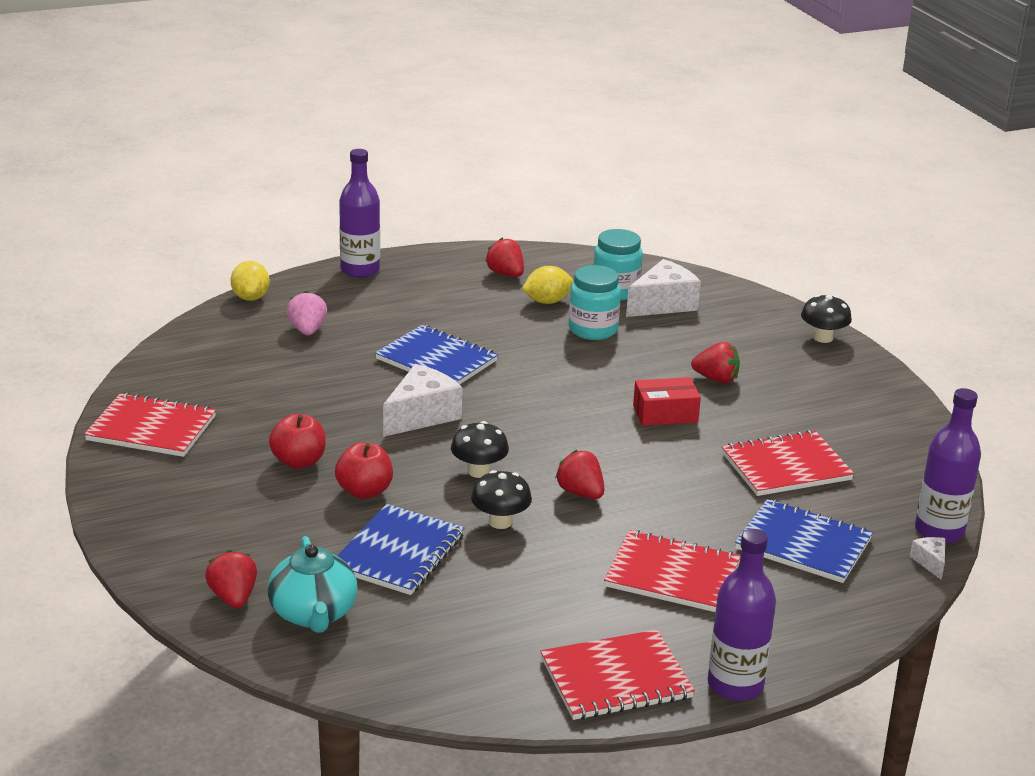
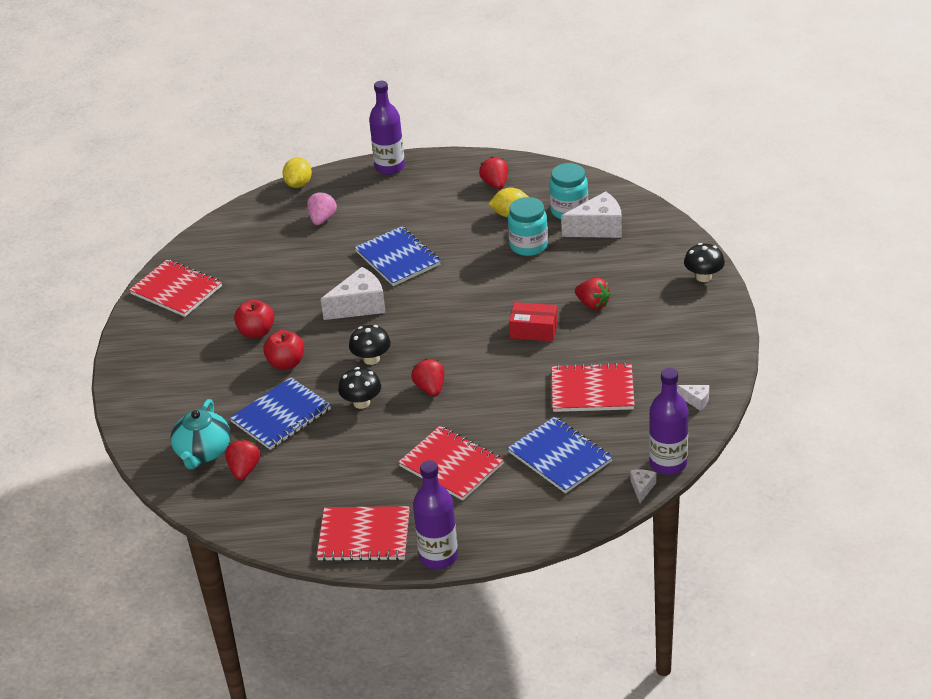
camera: 25 degrees right, 10 degrees up
(233, 598) = (161, 431): red strawberry -> red strawberry (244, 470)
(917, 460) = (696, 400): none -> white cheese

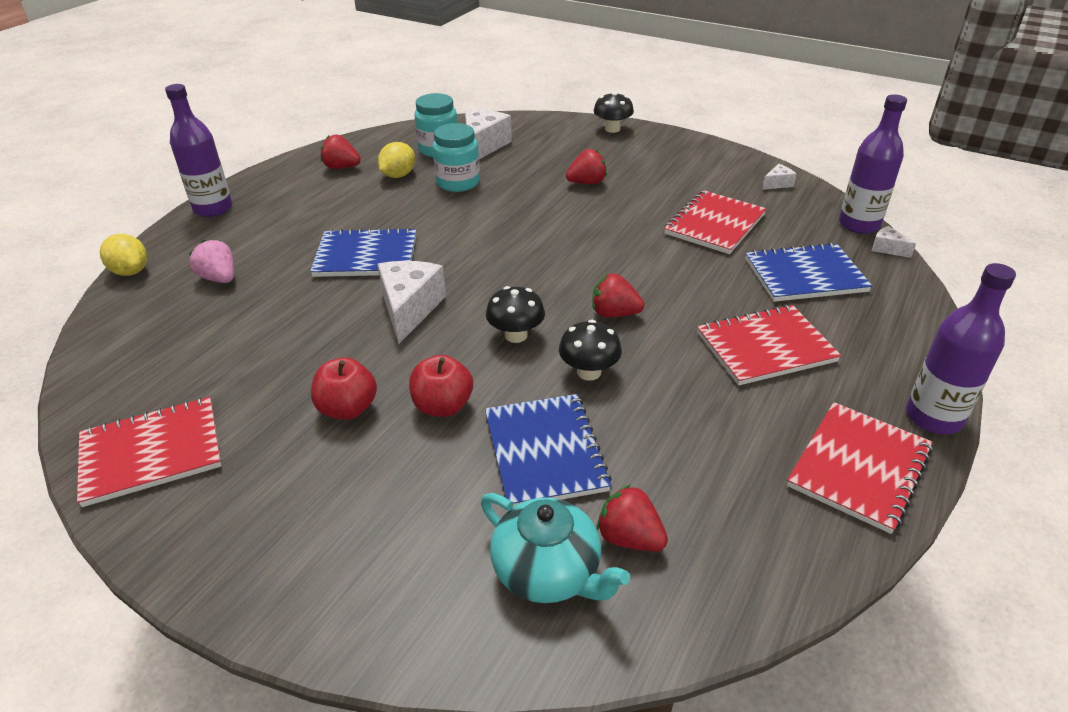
camera: 60 degrees left, 0 degrees up
(534, 330) = (588, 222): red box -> none

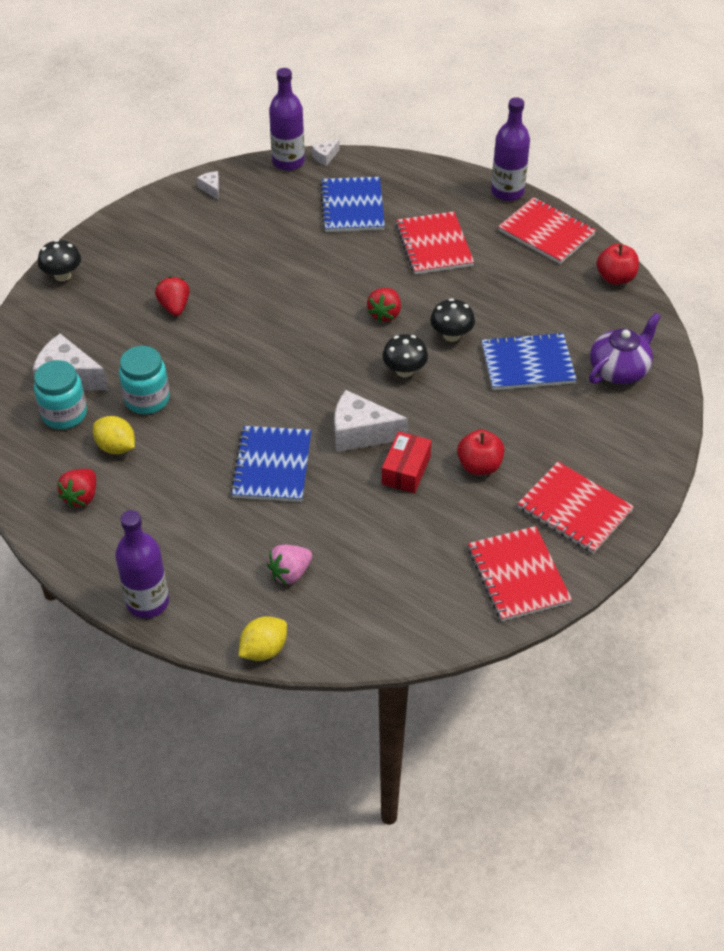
camera: 85 degrees left, 10 degrees up
(348, 346) = (406, 470): none -> red box
(443, 406) = (480, 413): red apple -> red apple (615, 278)
(548, 572) = (619, 370): turquoise teapot -> purple teapot
(629, 538) = (596, 334): red strawberry -> none
(714, 224) = (269, 239): red notebook -> red notebook (574, 509)

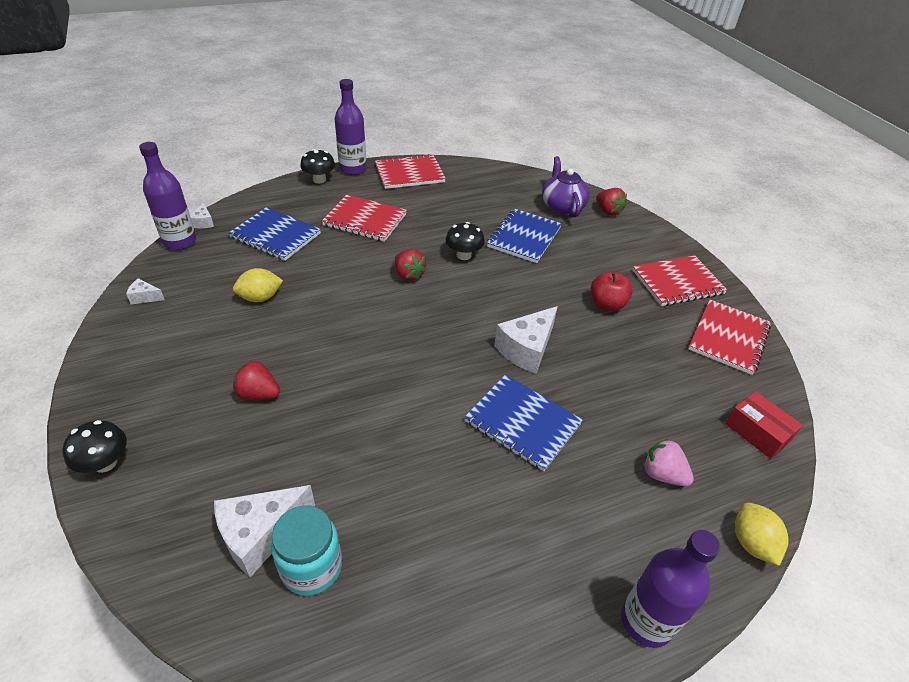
camera: 60 degrees left, 5 degrees down
(81, 497) = (451, 613): red strawberry -> red strawberry (608, 211)
(116, 447) = (403, 539): yellow lemon -> yellow lemon (260, 298)
(147, 399) = (359, 477): turquoise jar -> none
(290, 573) = (662, 474): pink strawberry -> pink strawberry turned 135 degrees clockwise
(404, 370) = (478, 294): black mushroom -> black mushroom (319, 179)
(406, 470) = (585, 343): red box -> red box (757, 432)
(518, 575) = (728, 338): red notebook -> red notebook turned 75 degrees counterclockwise
(615, 278) = (479, 170): red apple -> none

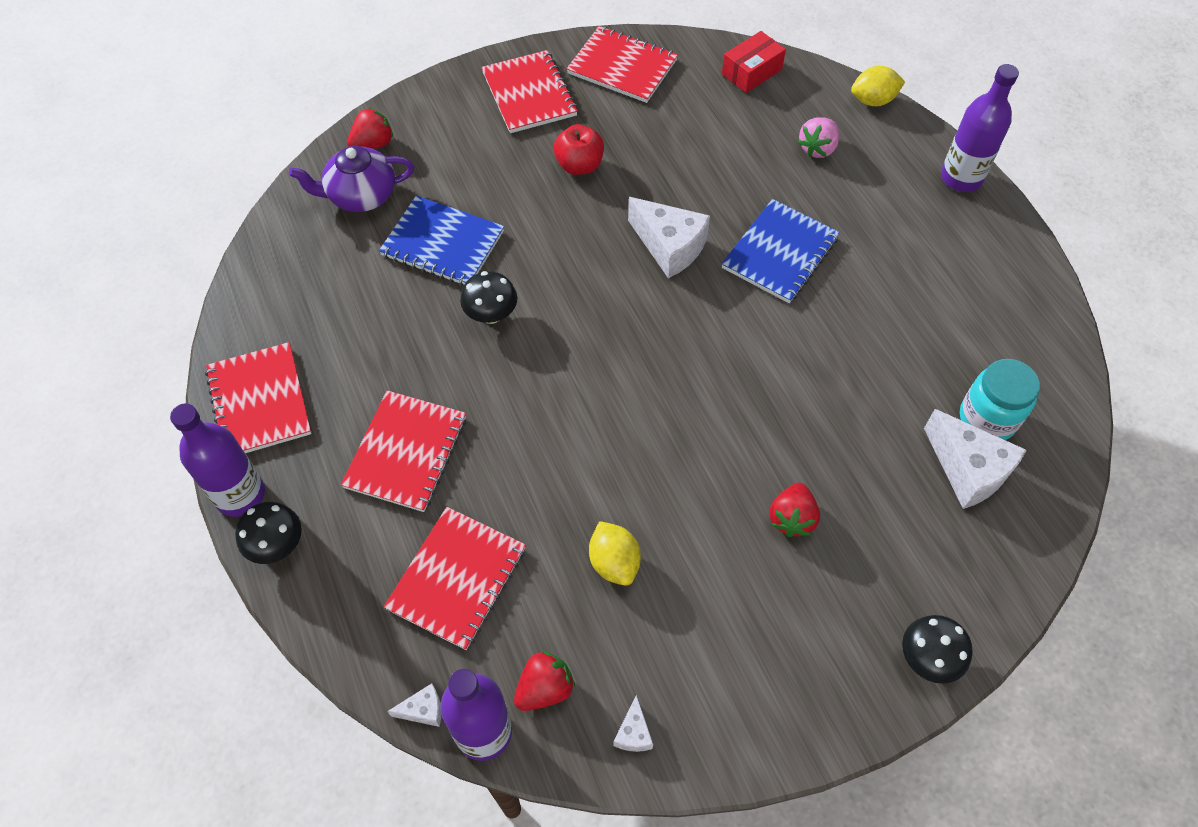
camera: 90 degrees left, 15 degrees up
(275, 236) = (457, 579): blue notebook -> red notebook
(409, 275) = (542, 378): red strawberry -> red strawberry (544, 688)

